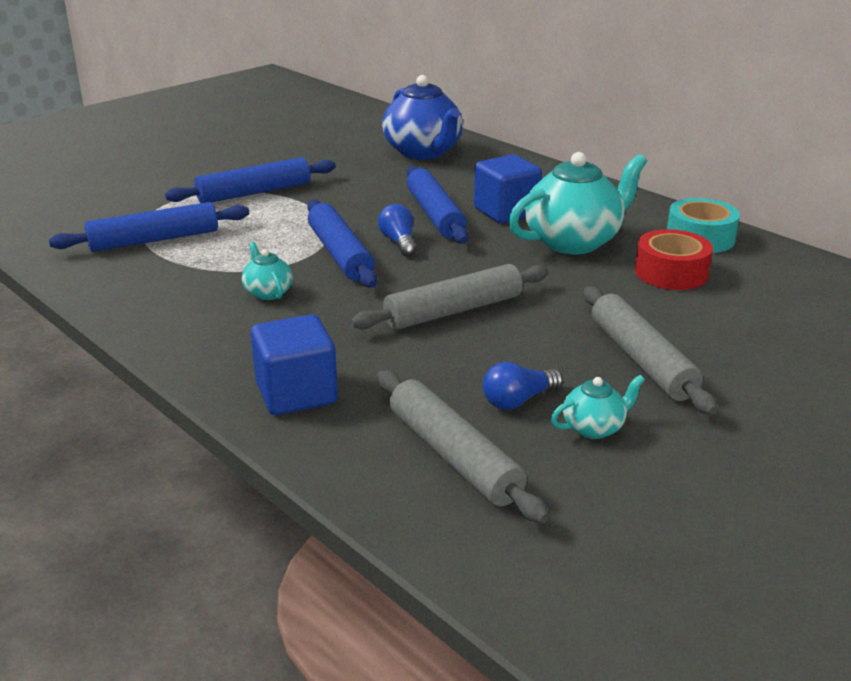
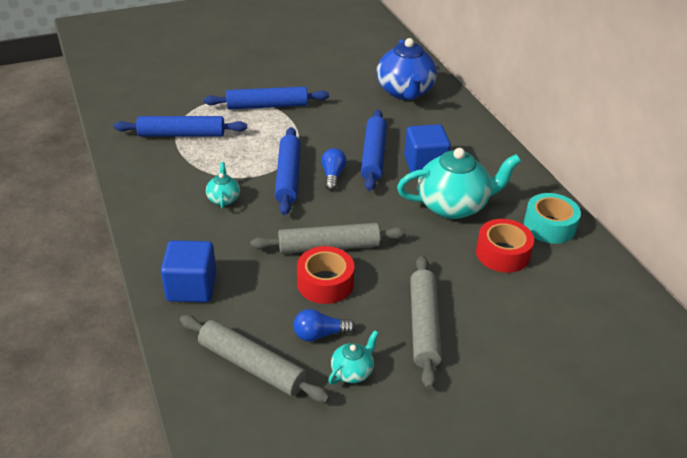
camera: 20 degrees right, 10 degrees up
(454, 456) = (252, 365): grey rolling pin -> grey rolling pin turned 45 degrees counterclockwise
(480, 347) = (325, 283): none -> red tape
(594, 428) = (352, 371): turquoise teapot -> turquoise teapot turned 45 degrees counterclockwise

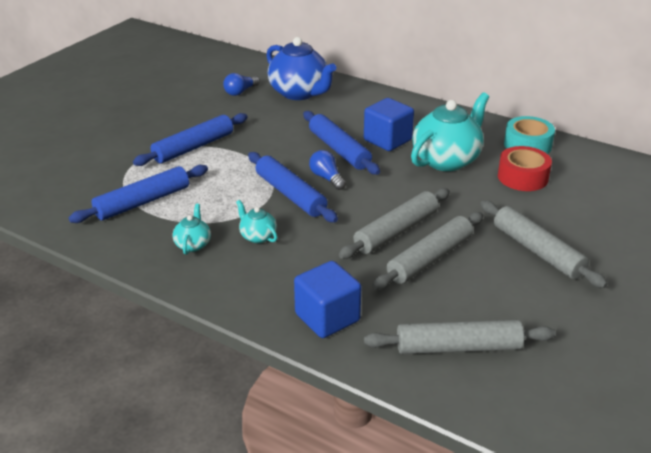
camera: 35 degrees left, 5 degrees down
(320, 334) = (476, 296): blue light bulb -> blue light bulb (240, 92)
(325, 283) = (430, 258): red tape -> grey rolling pin
(352, 371) = (534, 308): turquoise teapot -> turquoise teapot (193, 244)

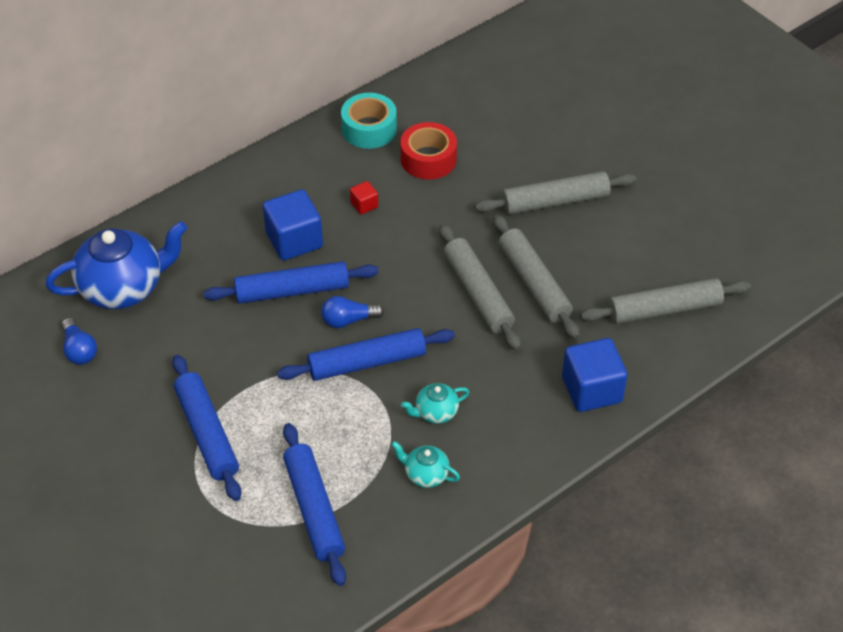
camera: 70 degrees left, 15 degrees up
(447, 160) = (364, 205): turquoise teapot -> red cube
(458, 347) = (664, 309): grey rolling pin -> grey rolling pin turned 60 degrees clockwise

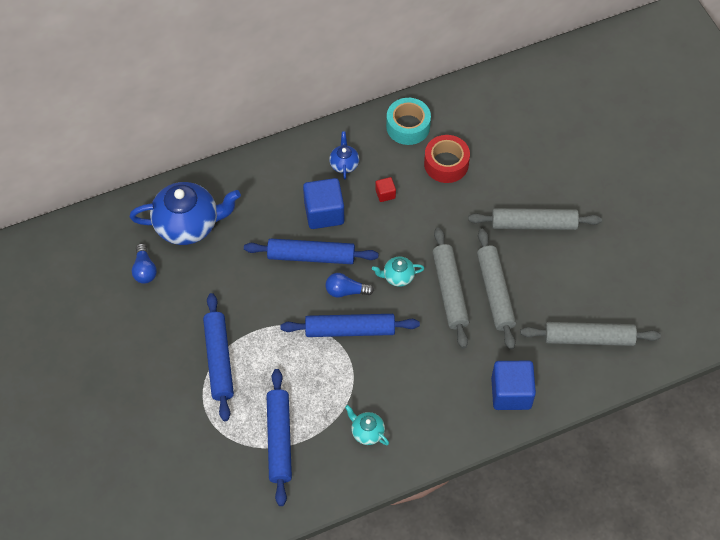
camera: 15 degrees right, 10 degrees up
(303, 183) = (344, 164): none -> blue teapot
(435, 412) = (388, 383): turquoise teapot -> turquoise teapot (397, 277)

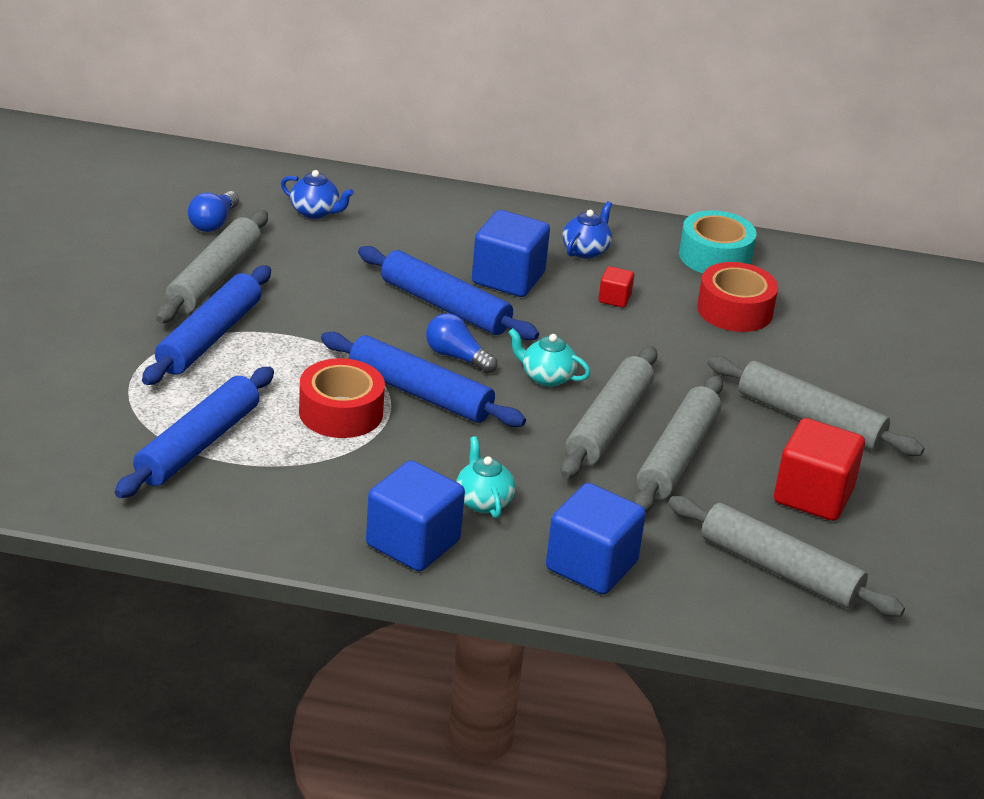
camera: 30 degrees right, 25 degrees down
(183, 314) = (214, 278): none -> grey rolling pin
(188, 225) = (315, 212): blue teapot -> blue teapot, size x0.47
(325, 370) = (341, 412): none -> red tape
(367, 432) = (328, 498): turquoise teapot -> turquoise teapot (483, 501)
(426, 434) = (413, 543): none -> blue cube
(569, 278) = (813, 496): none -> red cube

